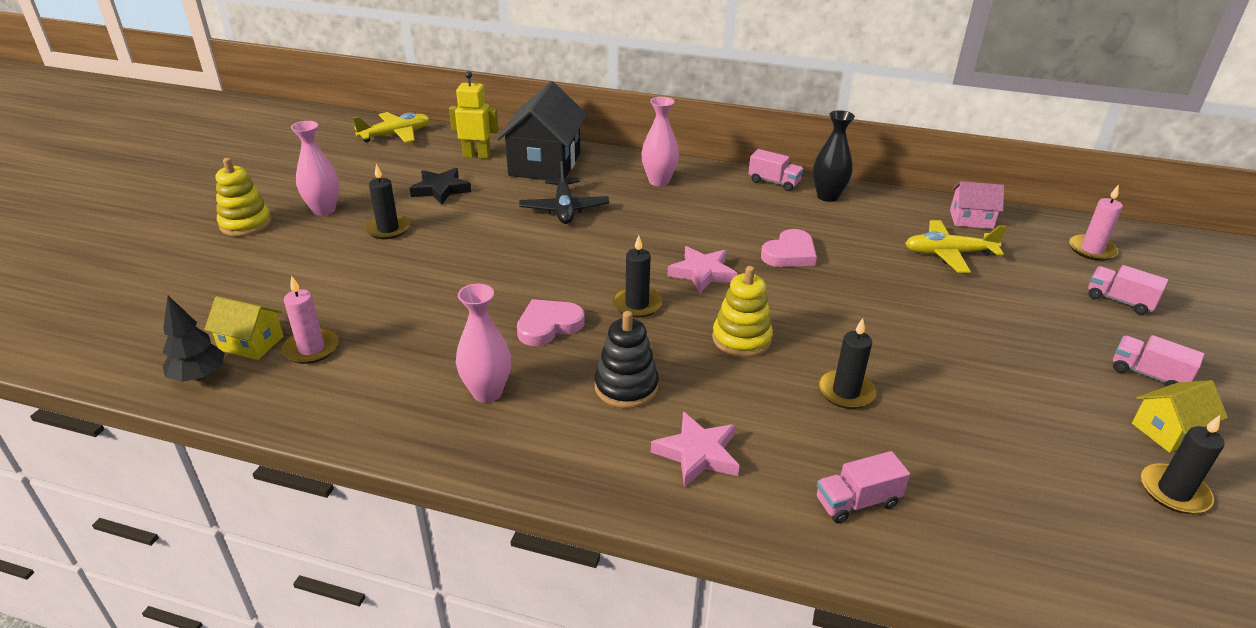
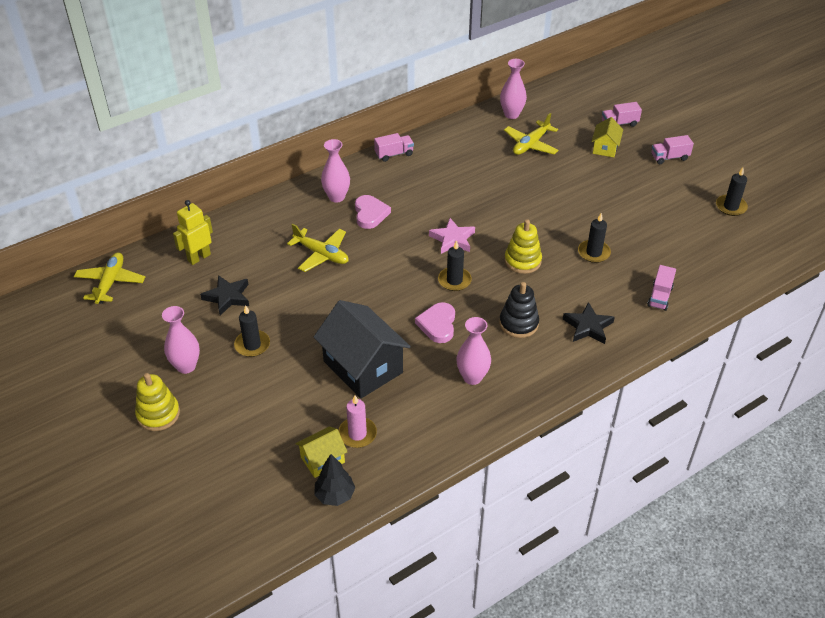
camera: 50 degrees left, 10 degrees up
(545, 164) = (252, 232): black house -> black house (363, 367)
(564, 209) = (321, 254): black plane -> yellow plane
(697, 454) = (588, 327): pink star -> black star
(789, 253) = (470, 196): pink heart -> pink heart (370, 214)
(827, 196) = (432, 145): black vase -> none
(971, 219) = (511, 114): pink house -> pink vase
(1091, 250) = (577, 99): pink candle -> none
(1168, 430) = (702, 180): yellow house -> yellow house (605, 148)

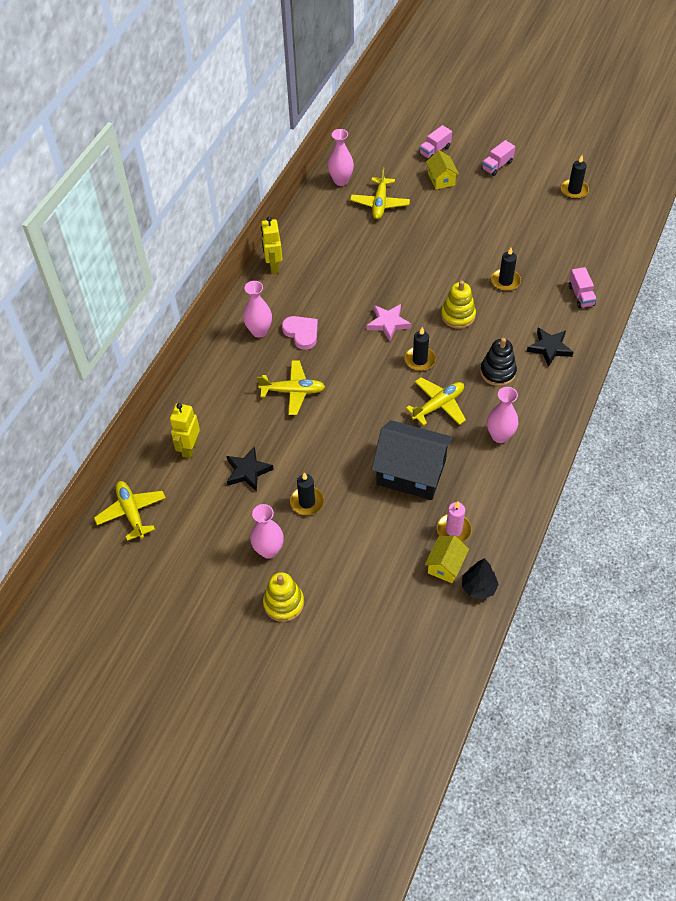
camera: 30 degrees left, 10 degrees up
(394, 154) = (273, 266): pink truck -> yellow robot
(438, 324) = (438, 405): pink heart -> yellow plane

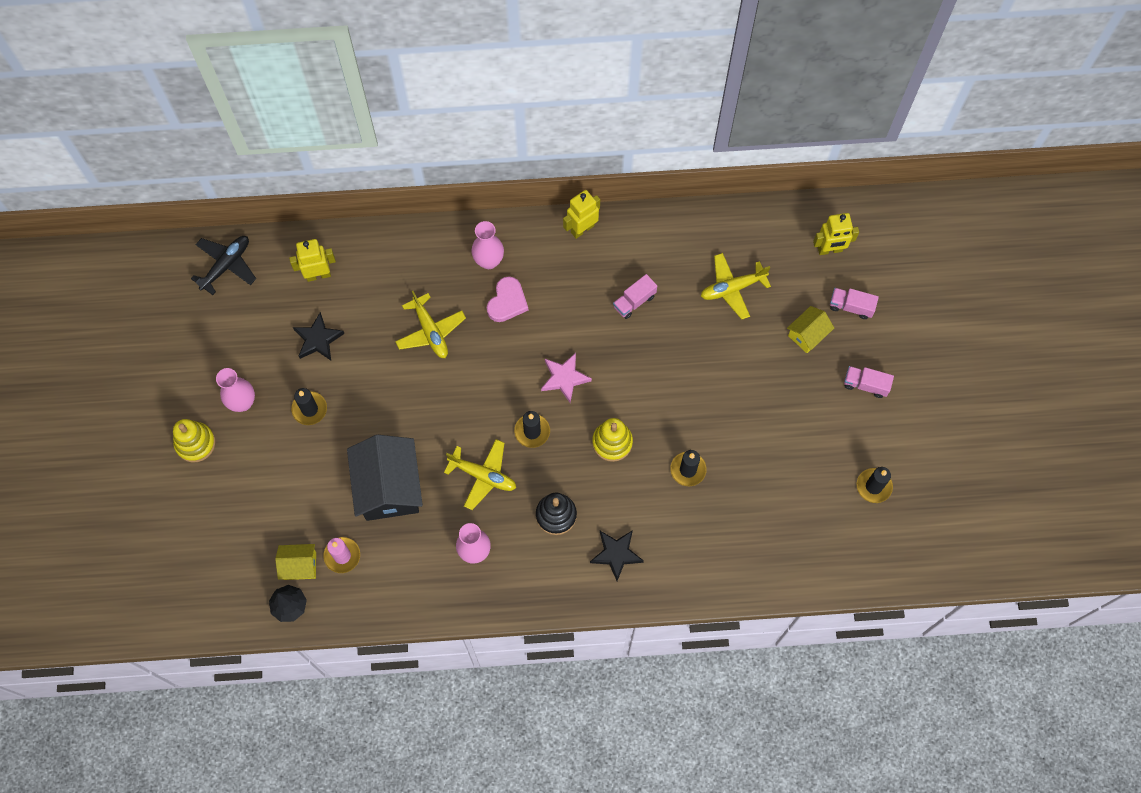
camera: 60 degrees right, 15 degrees up
(131, 512) = (226, 265): yellow plane -> black plane
(341, 181) = (744, 232): pink vase -> none
(385, 144) = (830, 250): none -> yellow robot
(581, 295) = (710, 557): pink truck -> pink truck (634, 301)

